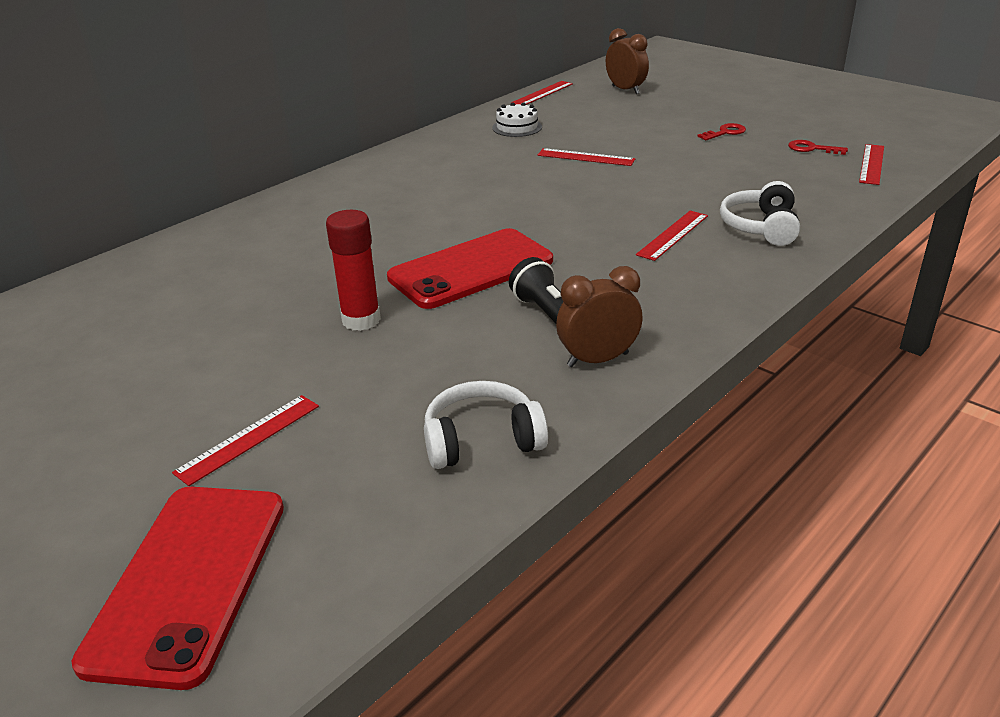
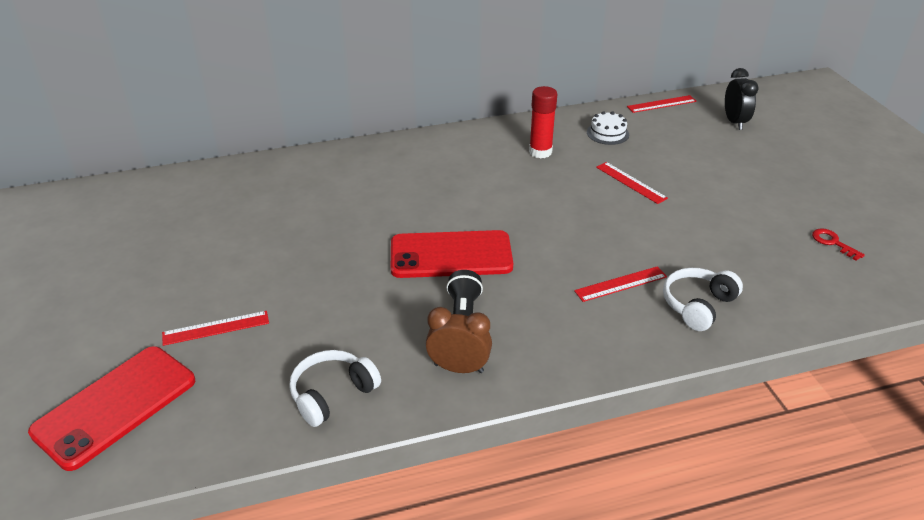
camera: 30 degrees right, 5 degrees up
(361, 320) = (348, 268): red glue stick -> red glue stick (540, 152)
(482, 440) = (332, 394): white headphones -> white headphones turned 60 degrees counterclockwise
(625, 90) = (734, 122): brown clock -> black clock
(725, 132) = (773, 197): red key -> none
(872, 164) = (871, 280): red ruler -> none

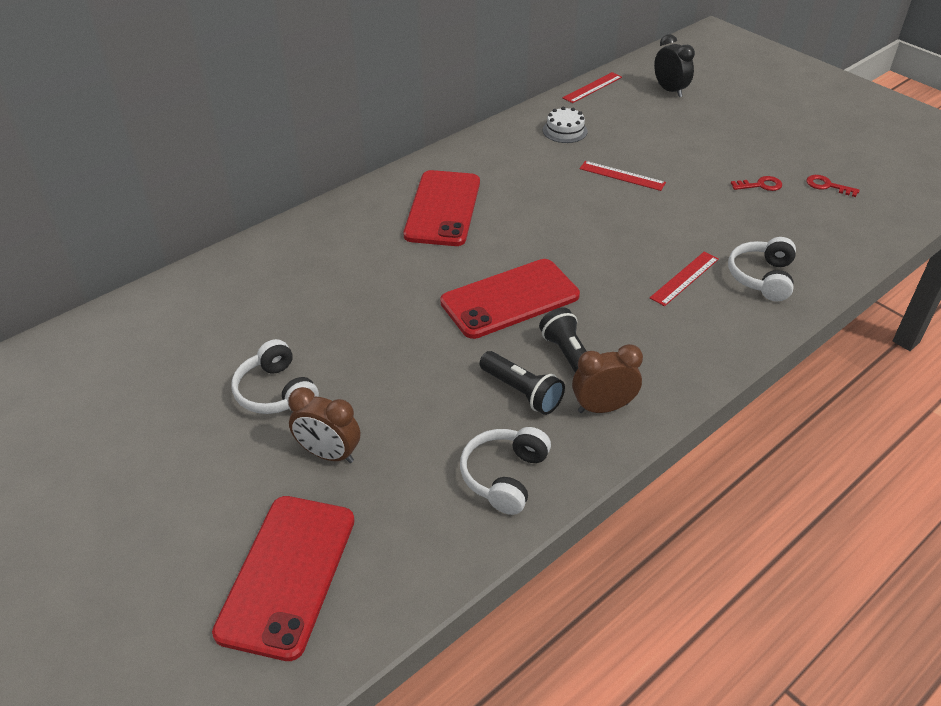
camera: 25 degrees left, 5 degrees up
(216, 270) = (276, 392): none -> white headphones
(216, 328) = (328, 454): red ruler -> brown clock
(400, 332) = (522, 392): none -> black flashlight
(453, 169) = (443, 208): none -> red phone
(540, 152) = (515, 167): red glue stick -> none
(761, 224) = (760, 185): none -> red key

